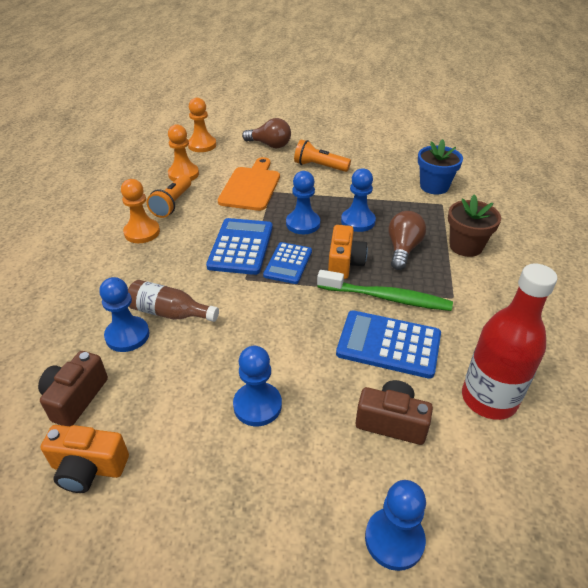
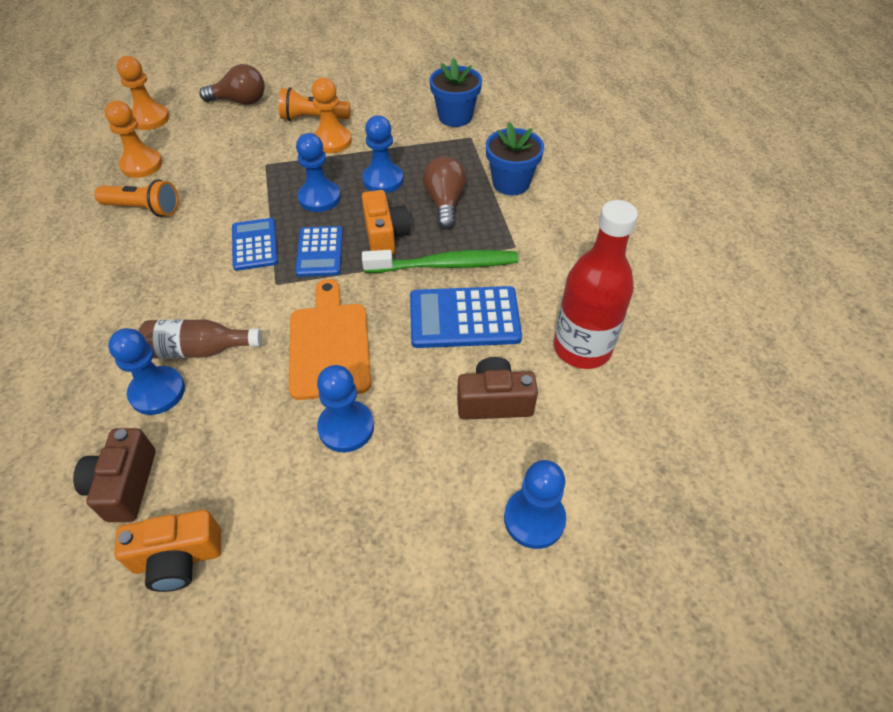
camera: 20 degrees left, 10 degrees up
(142, 232) = (119, 256): orange pawn -> orange pawn (332, 141)
(172, 204) = (143, 209): orange flashlight -> orange flashlight turned 75 degrees counterclockwise
(241, 247) = (254, 245): blue calculator -> blue calculator, size x0.67
(251, 186) = (237, 163): orange cutting board -> orange cutting board (329, 345)
(466, 246) = (511, 183): brown flower pot -> blue flower pot

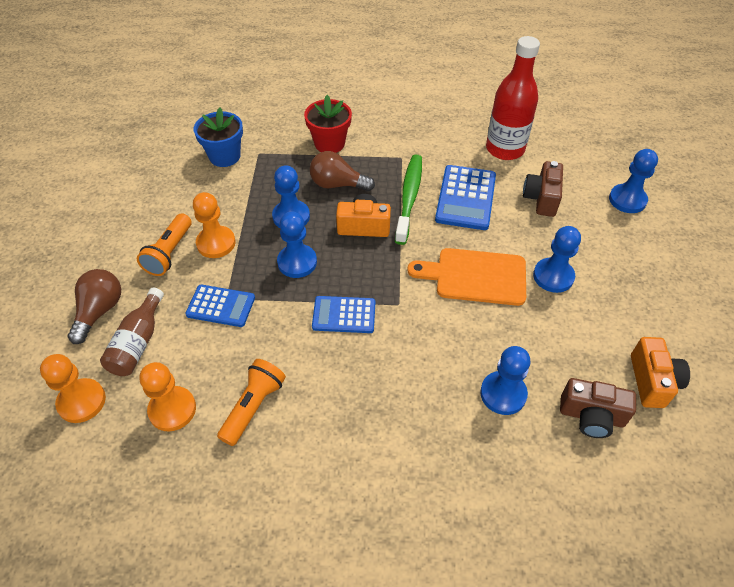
camera: 75 degrees left, 0 degrees up
(199, 350) = (462, 362): brown bottle -> brown bottle (138, 343)
(320, 252) = (369, 270): blue calculator -> blue calculator (221, 306)
(511, 183) = (329, 143): blue flower pot -> red flower pot

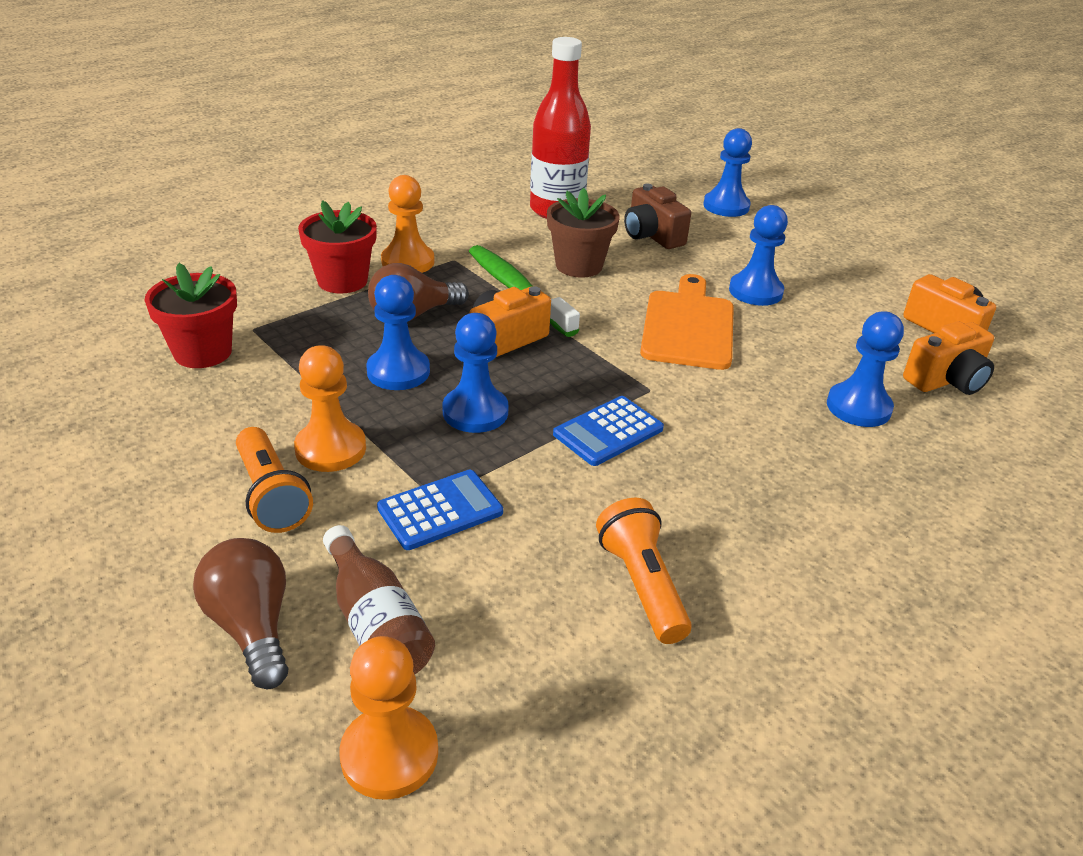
camera: 45 degrees left, 15 degrees down
(172, 409) = (544, 663): orange pawn -> orange pawn (408, 262)
(224, 156) = (203, 352): blue flower pot -> red flower pot
(466, 198) = (579, 266): blue calculator -> brown flower pot
(475, 276) = (688, 326): orange cutting board -> orange cutting board turned 135 degrees clockwise
(591, 416) = (946, 380): brown camera -> orange camera

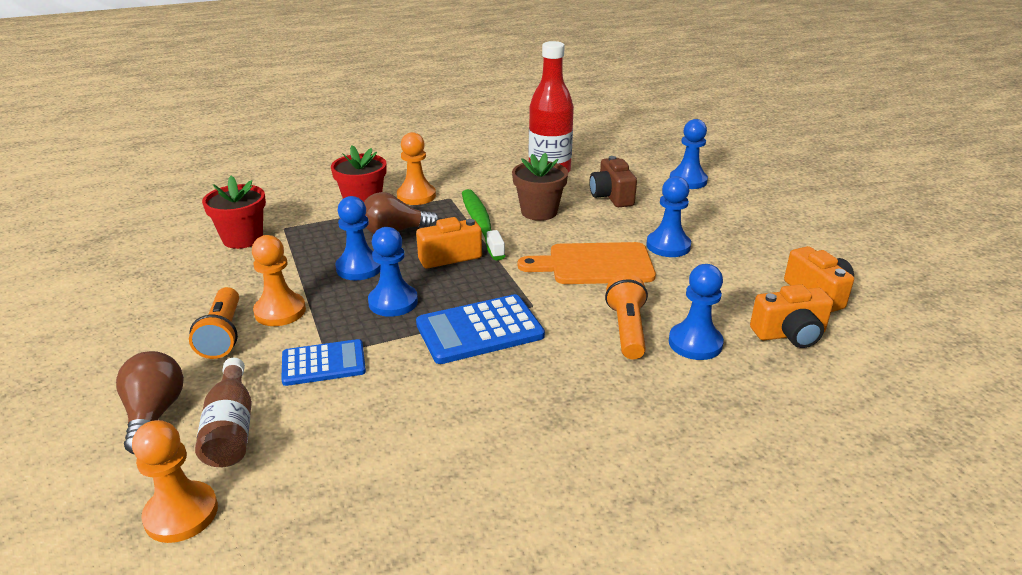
camera: 20 degrees right, 5 degrees down
(608, 432) = (479, 330): blue calculator -> blue calculator, size x1.50
(642, 585) = (429, 441): orange flashlight -> orange flashlight (627, 330)
(688, 326) = (594, 264): orange cutting board -> orange cutting board turned 120 degrees counterclockwise

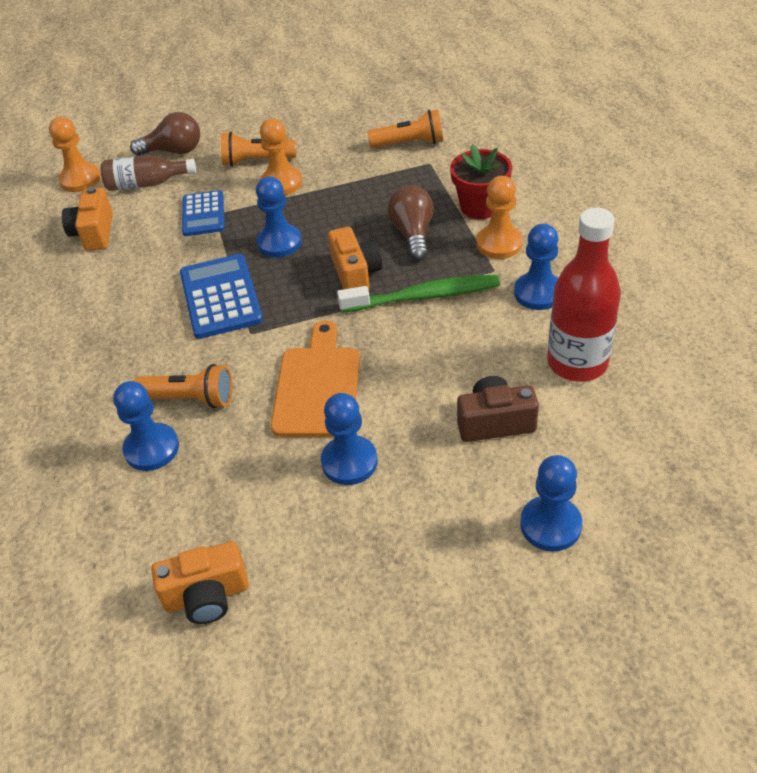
camera: 100 degrees right, 15 degrees up
(243, 239) = (409, 143): red flower pot -> orange flashlight
(359, 268) = (343, 217): blue pawn -> blue pawn (538, 293)
(539, 212) = (452, 346): brown flower pot -> none
(789, 334) = (139, 537): orange camera -> orange camera (94, 233)

